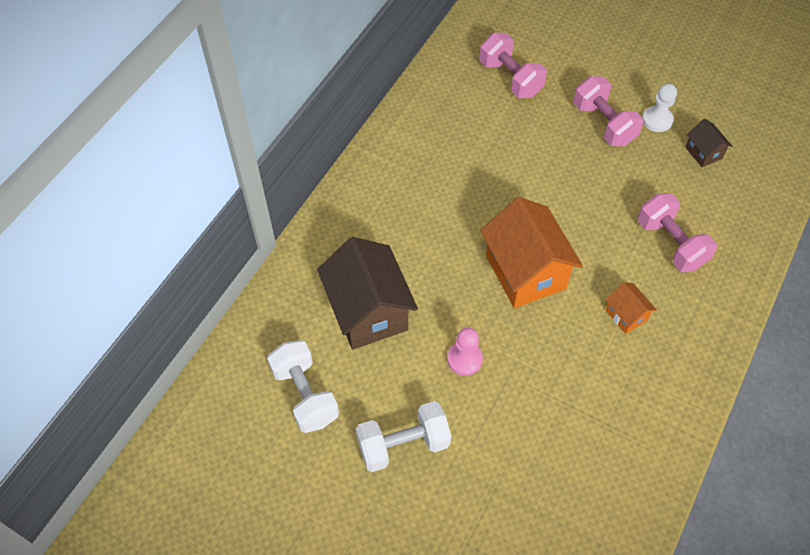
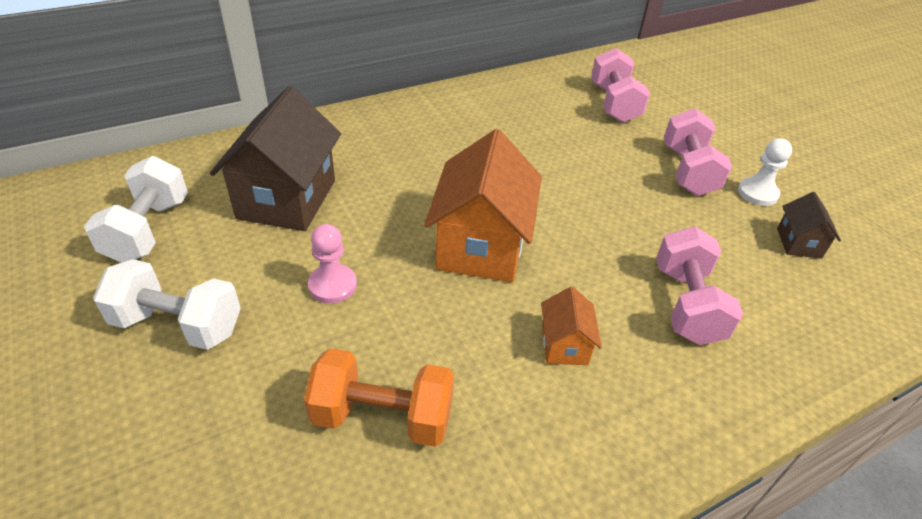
camera: 30 degrees right, 15 degrees down
(569, 422) = (383, 416): none -> orange dumbbell

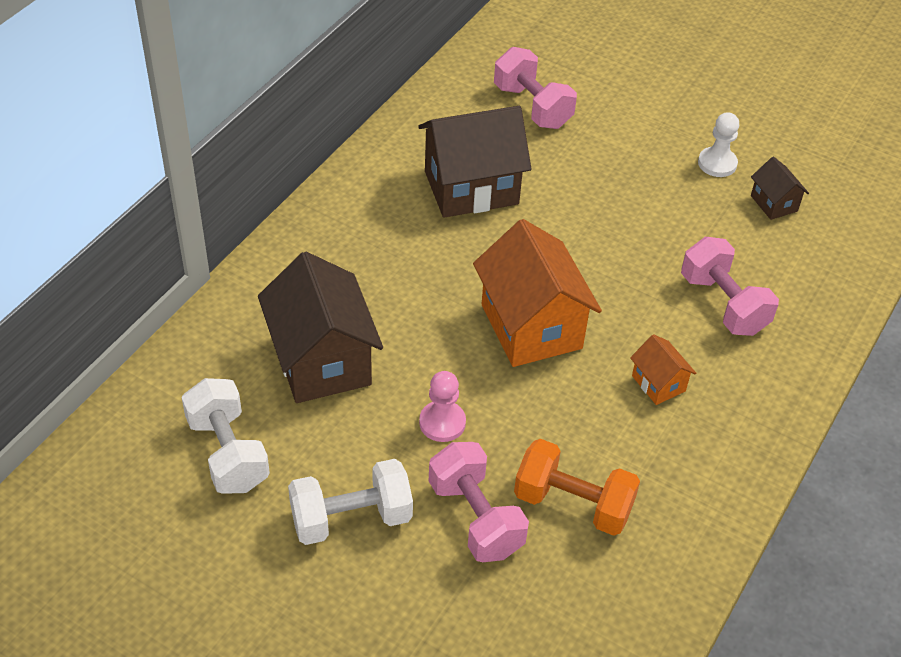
camera: 30 degrees left, 5 degrees up
(383, 416) = (573, 503): orange dumbbell -> orange dumbbell turned 45 degrees clockwise
(518, 135) = (471, 188): none -> brown house
(688, 171) = (647, 164): pink dumbbell -> pink dumbbell (475, 518)

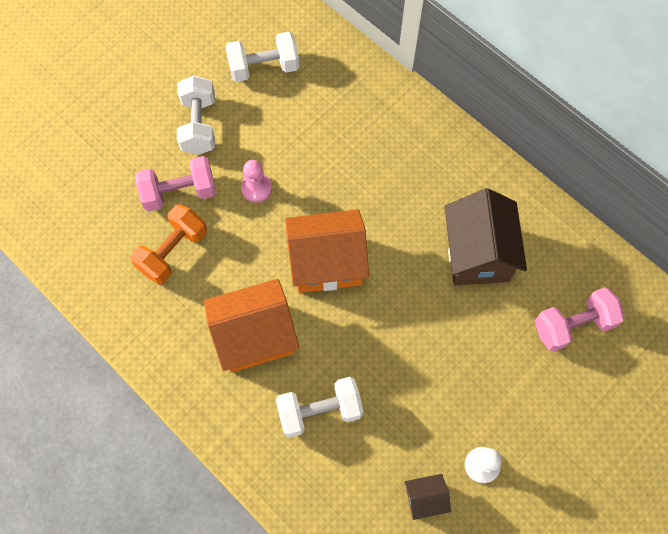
camera: 105 degrees right, 20 degrees up
(321, 361) = (324, 127): brown house -> none
(658, 383) = (255, 336): orange house -> orange house, size x2.11
(723, 304) = (319, 411): pink dumbbell -> white dumbbell

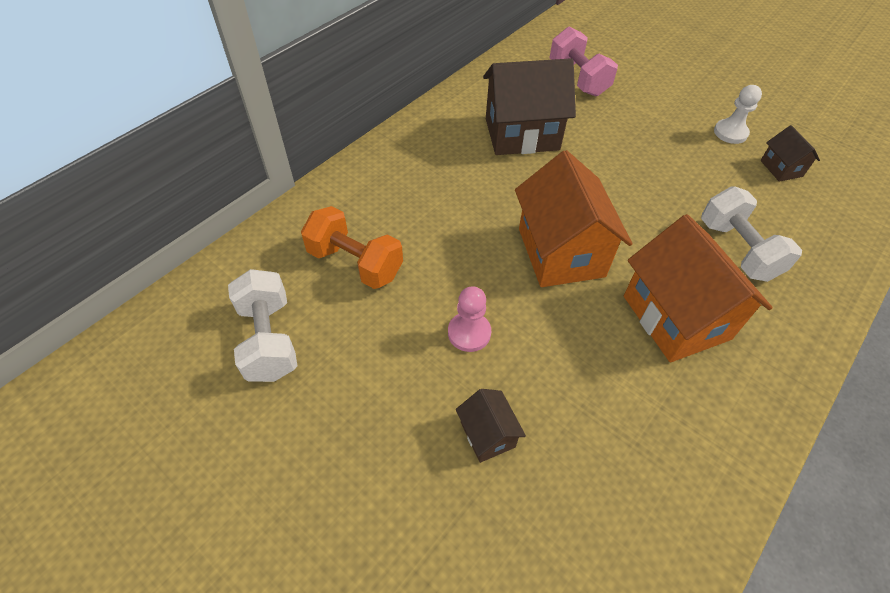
camera: 95 degrees left, 15 degrees down
(173, 252) = (586, 431): orange dumbbell -> orange dumbbell (355, 263)
(179, 192) = (487, 434): pink dumbbell -> brown house
(199, 125) = (367, 420): white dumbbell -> none

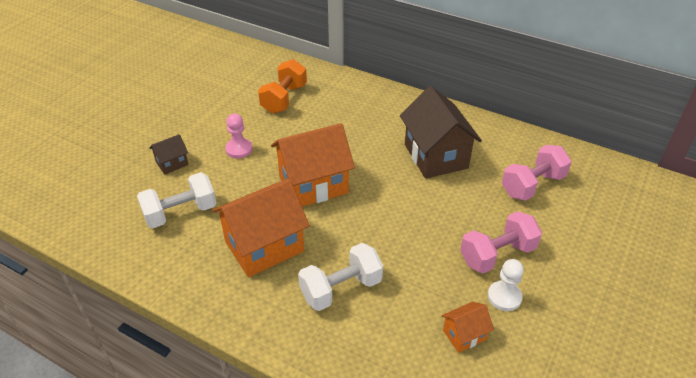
camera: 80 degrees right, 10 degrees down
(269, 339) = (226, 81): white dumbbell -> white dumbbell (180, 213)
(676, 124) = (497, 254): none -> pink dumbbell
(781, 168) = (464, 335): brown house -> orange house

